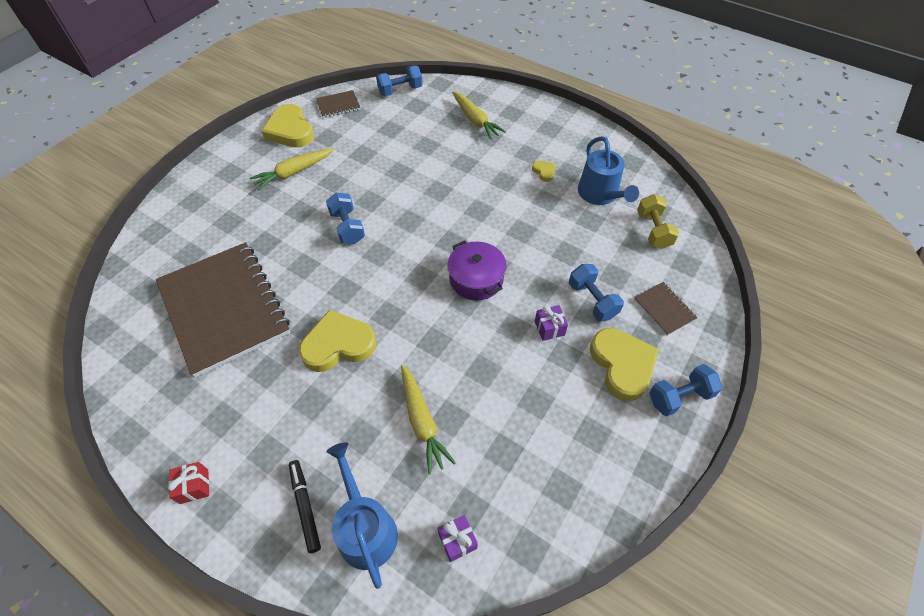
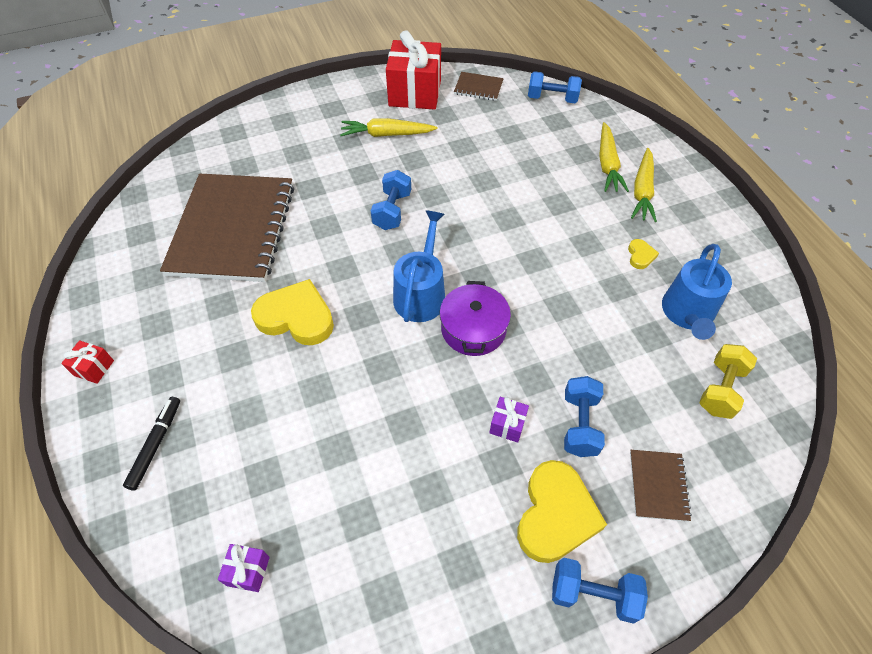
camera: 35 degrees right, 0 degrees up
(290, 130) = (415, 93): yellow heart -> red gift
(365, 529) = (184, 500): blue watering can -> blue watering can (421, 294)
(422, 422) = (309, 436): yellow carrot -> yellow carrot (642, 191)

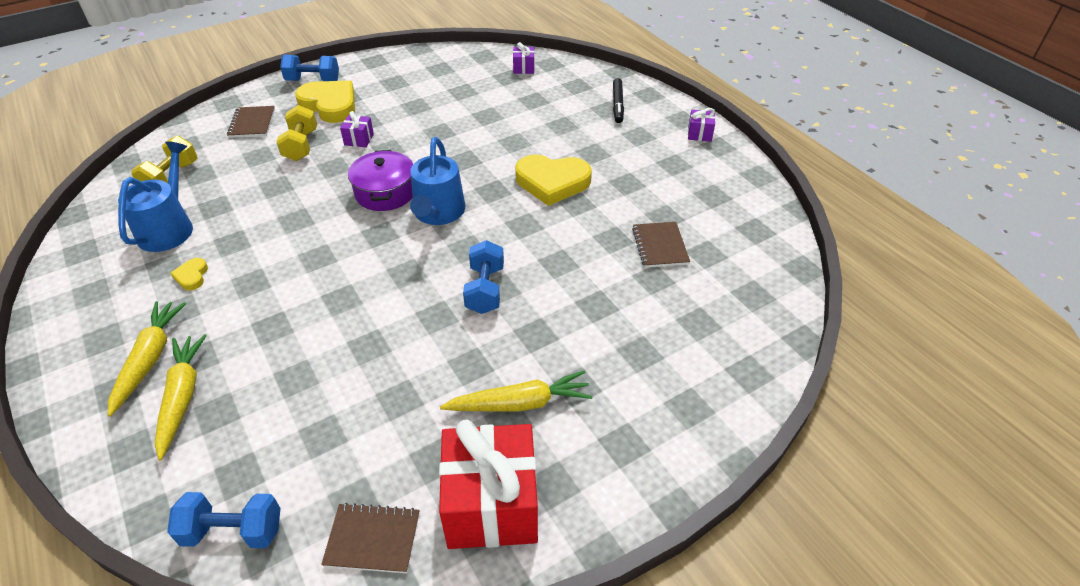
camera: 170 degrees right, 10 degrees down
(94, 368) = (699, 134): red gift -> purple gift
(233, 229) = (660, 246): brown notebook -> brown notebook, size x0.40
(555, 514) = (330, 105): yellow heart -> yellow heart turned 120 degrees clockwise
(579, 424) = (301, 146): blue dumbbell -> yellow dumbbell

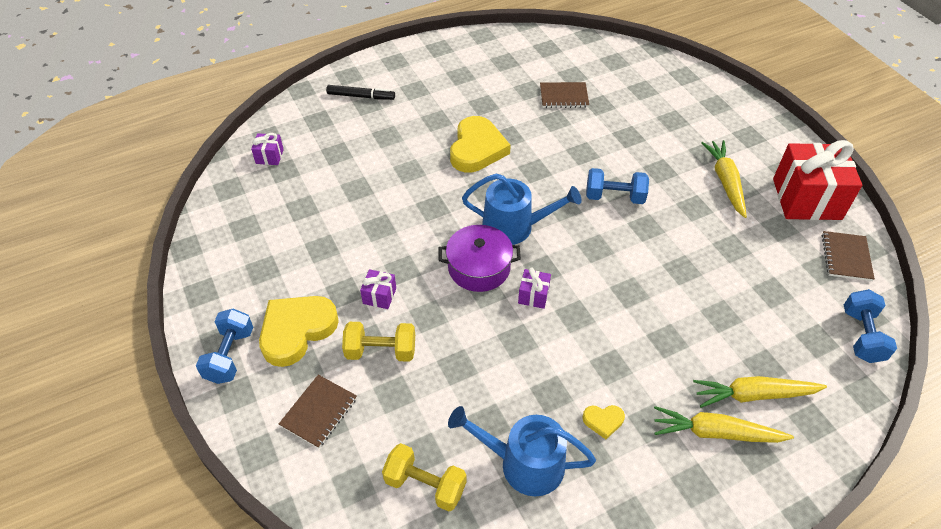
camera: 85 degrees left, 5 degrees up
(252, 123) = (319, 412): brown notebook -> brown notebook turned 60 degrees counterclockwise
(699, 134) = (420, 55): purple gift -> purple gift (533, 295)

